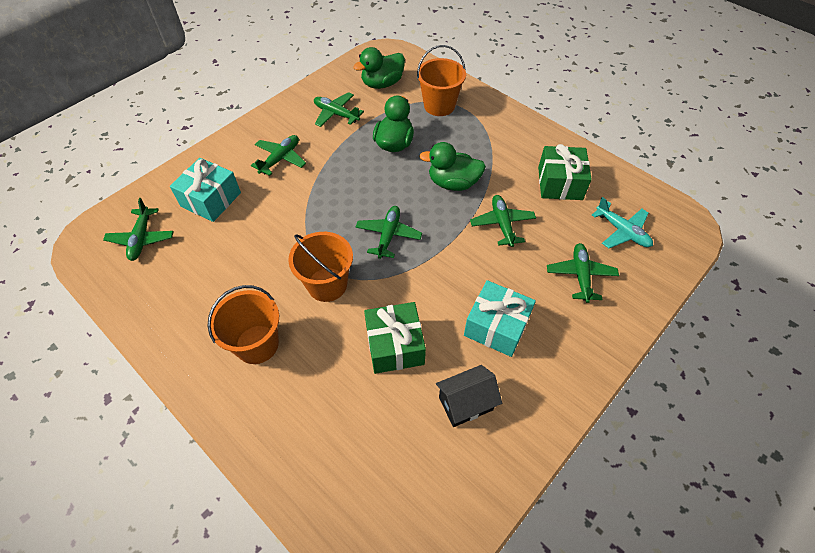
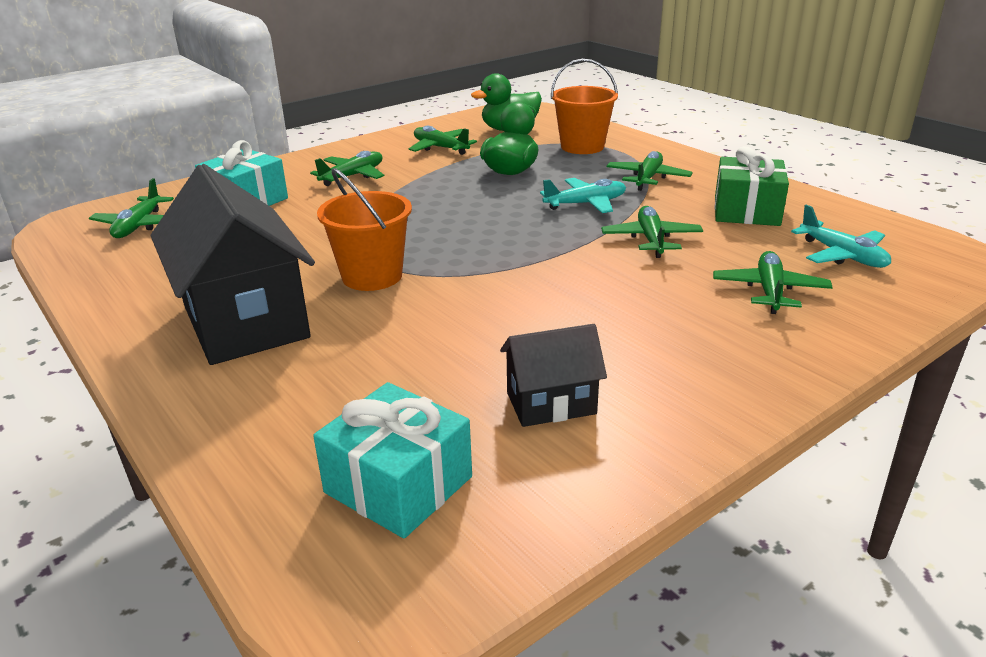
camera: 10 degrees right, 25 degrees down
(257, 344) = (245, 321): orange bucket -> black house
(388, 235) = (477, 240): green plane -> green plane (647, 178)
(394, 345) = (452, 337): green gift -> none
(453, 183) = (585, 204): green duck -> turquoise plane
(496, 326) = (621, 330): turquoise gift -> turquoise gift (398, 485)

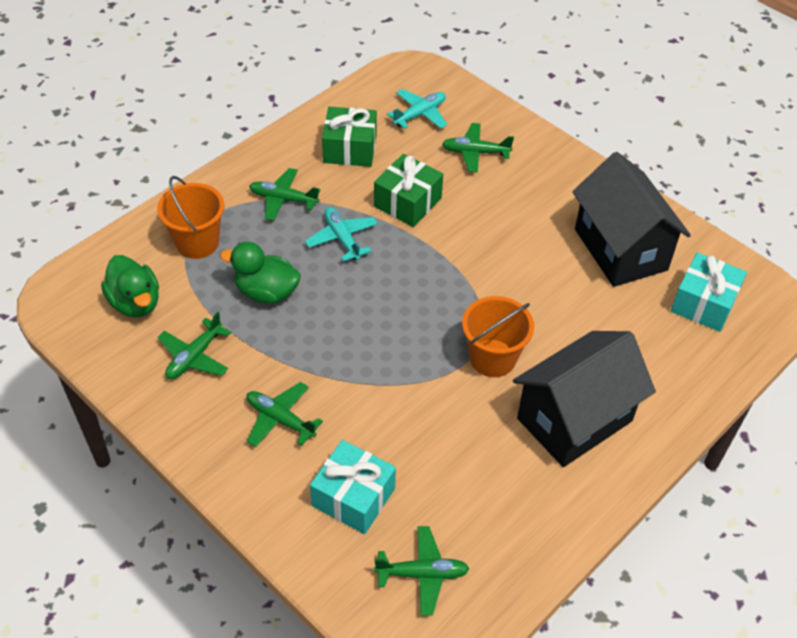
camera: 100 degrees left, 20 degrees up
(551, 403) = (620, 249): black house -> black house, size x1.97
(651, 240) = (407, 202): green plane -> green gift

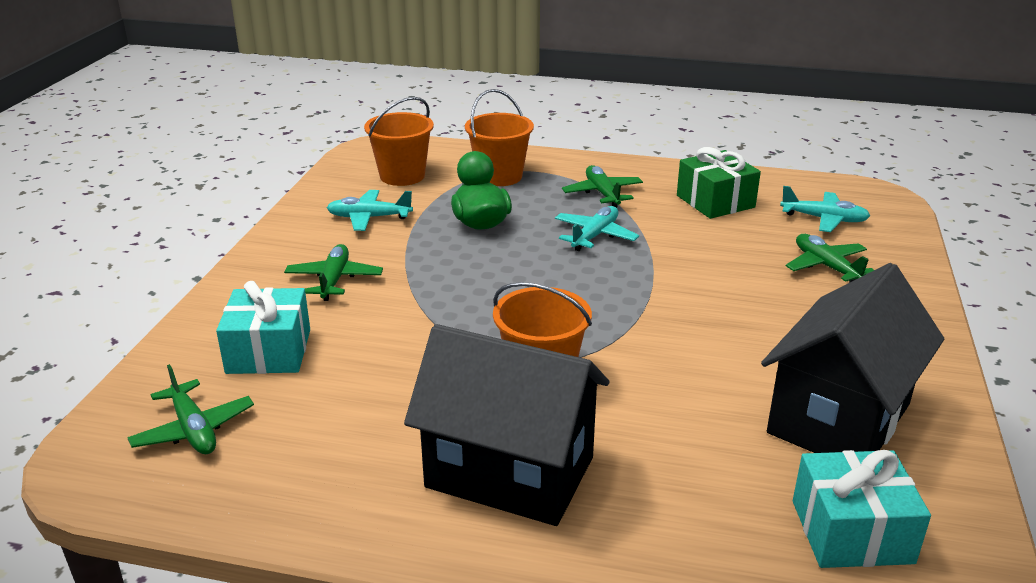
camera: 60 degrees right, 20 degrees down
(135, 303) = (402, 176): green duck -> orange bucket
(194, 357) = (369, 218): green plane -> turquoise plane
(407, 202) = (693, 252): green gift -> none

